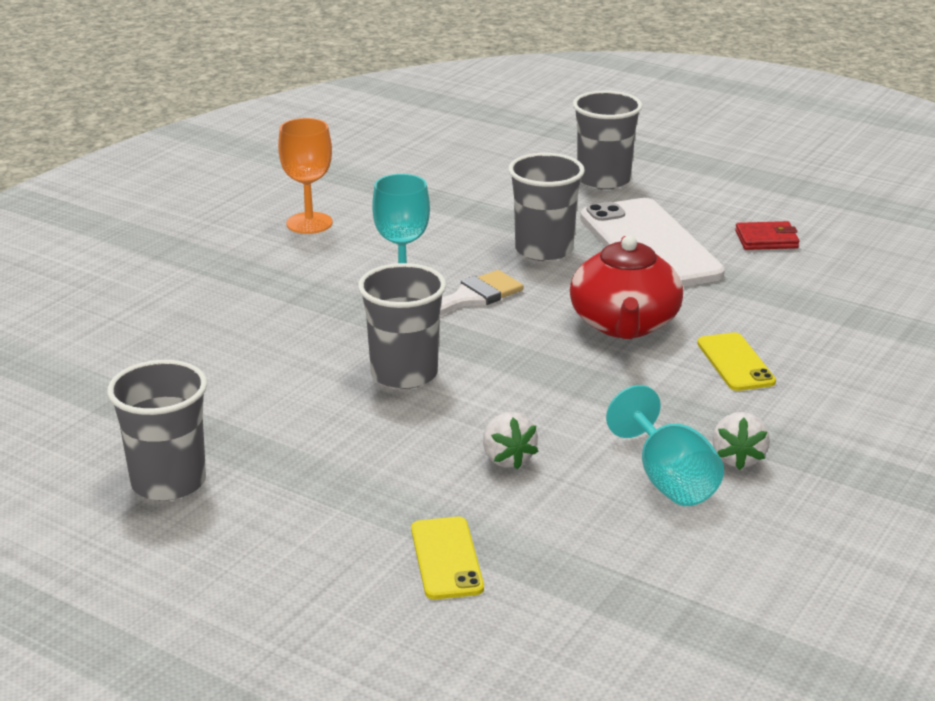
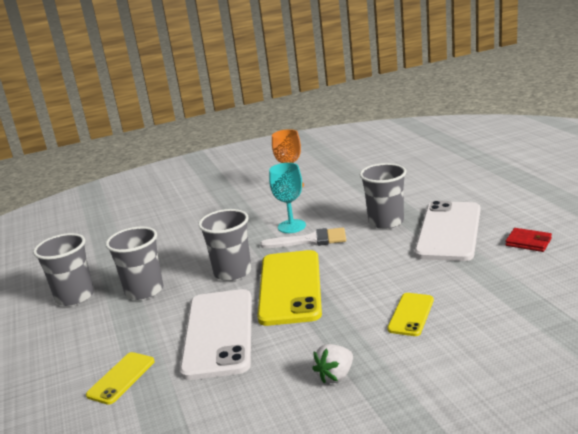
camera: 40 degrees right, 5 degrees down
(507, 459) = (218, 333): white strawberry -> white phone
(526, 372) = (290, 287): none -> yellow phone
(603, 180) = (469, 189): grey cup -> grey cup (144, 291)
(624, 324) = (375, 274): red teapot -> none
(669, 480) = (280, 375): turquoise goblet -> none

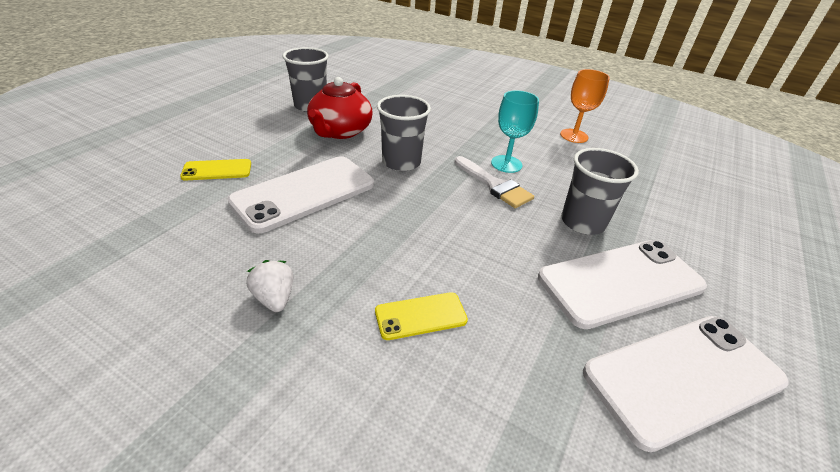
camera: 45 degrees right, 15 degrees up
(144, 291) = (340, 131): grey cup -> red teapot
(290, 287) = (404, 205): yellow phone -> none
(335, 376) = (274, 298): white strawberry -> white strawberry turned 60 degrees clockwise
(528, 242) = (683, 377): red wallet -> white phone

